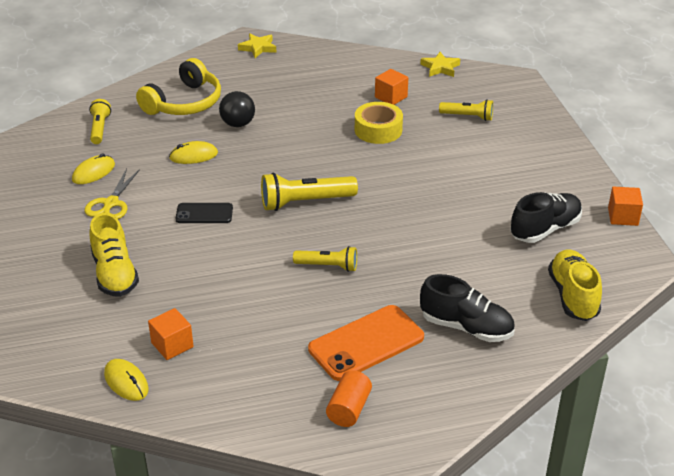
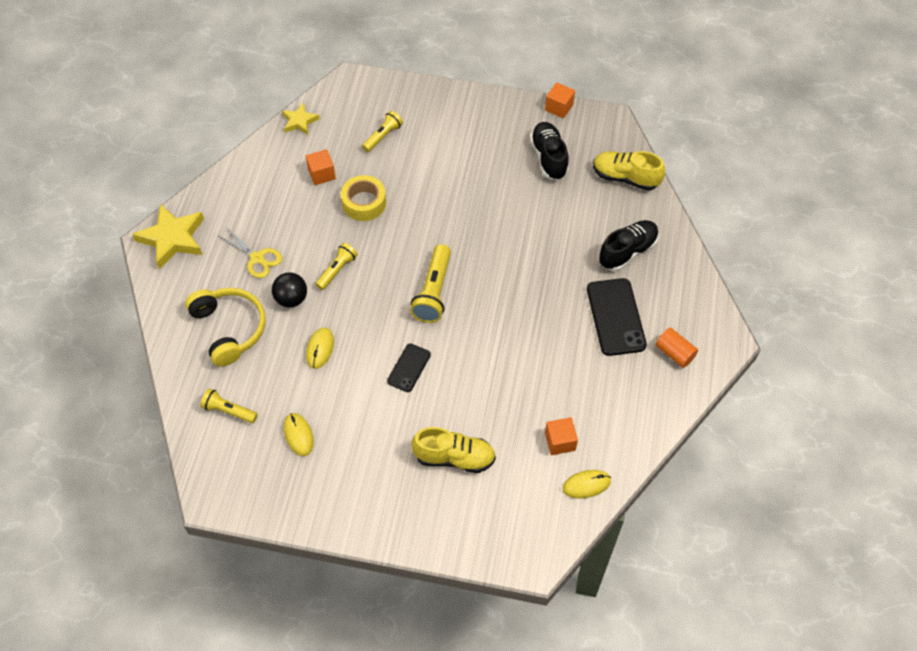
camera: 65 degrees left, 20 degrees up
(111, 203) = (354, 434): yellow scissors -> yellow scissors (257, 258)
(258, 48) = (172, 238): yellow star -> yellow star, size x1.77
(328, 266) = (520, 307): yellow flashlight -> yellow flashlight (337, 270)
(366, 343) = (615, 317): orange phone -> black phone

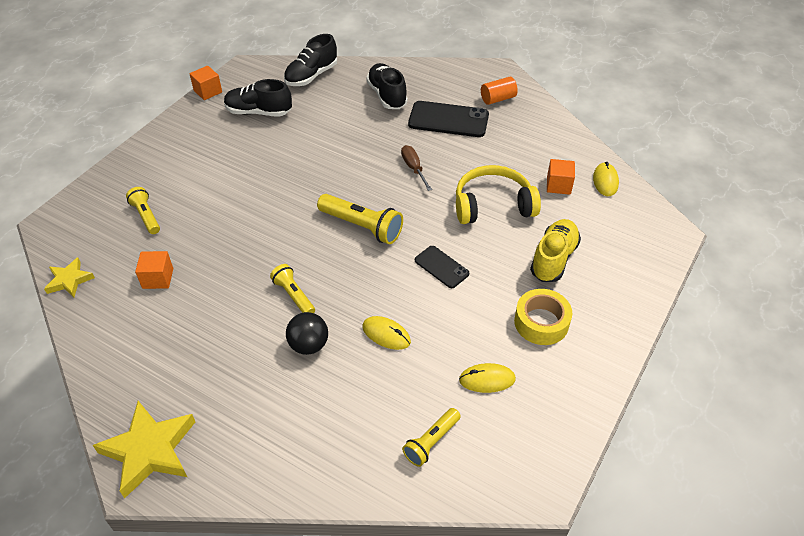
camera: 70 degrees left, 10 degrees down
(229, 329) = (318, 416): yellow headphones -> yellow headphones (493, 205)
(257, 258) = (235, 365): yellow scissors -> none
(364, 203) = (221, 252): yellow tape -> yellow tape (541, 322)
(527, 308) = (414, 168): none -> brown screwdriver
(625, 178) = (311, 76): yellow shoe -> black shoe

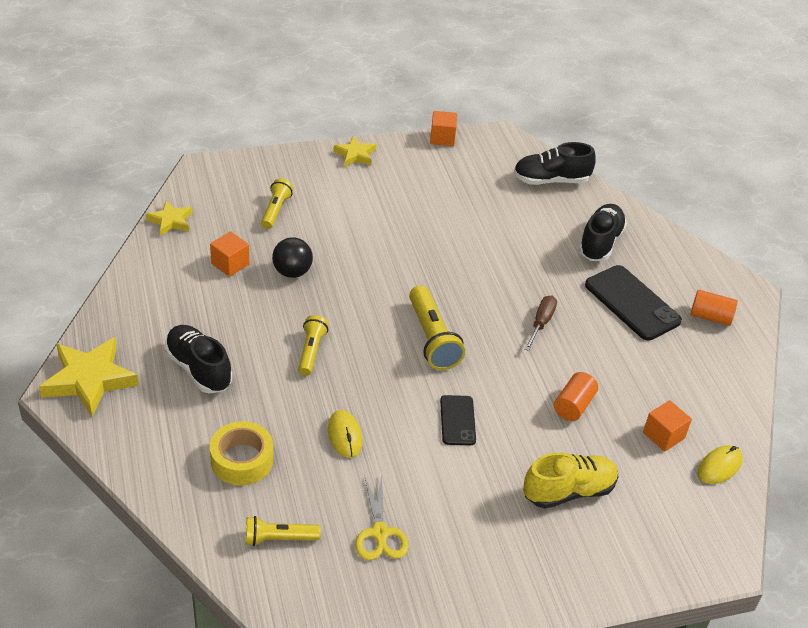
camera: 40 degrees right, 5 degrees down
(159, 140) = (355, 155): none -> yellow star
(258, 112) = (464, 183): black shoe -> black shoe (199, 369)
(309, 345) = (277, 396): black ball -> black ball (292, 272)
(487, 379) = (380, 533): yellow mouse -> yellow scissors
(493, 205) = (573, 405): yellow headphones -> orange cylinder
(541, 322) = (485, 530): yellow tape -> yellow tape (242, 460)

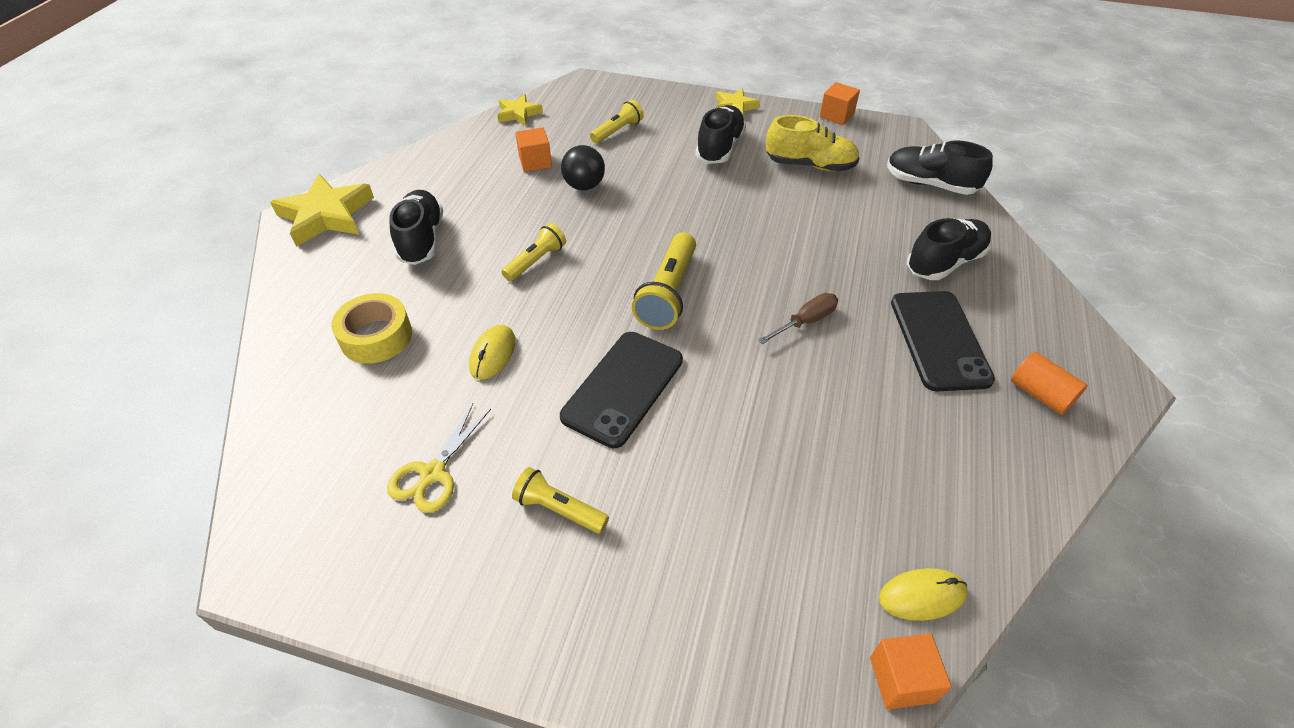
camera: 35 degrees right, 5 degrees up
(278, 539) = (332, 430): yellow flashlight -> yellow flashlight (559, 509)
(373, 199) = (719, 148): none -> black shoe
(457, 420) = (623, 388): black phone -> black phone, size x1.73
(568, 491) = (686, 530): yellow shoe -> yellow shoe (810, 165)
(573, 405) = (773, 428): orange cylinder -> none
(663, 435) = (868, 516): orange cube -> orange cube (901, 679)

